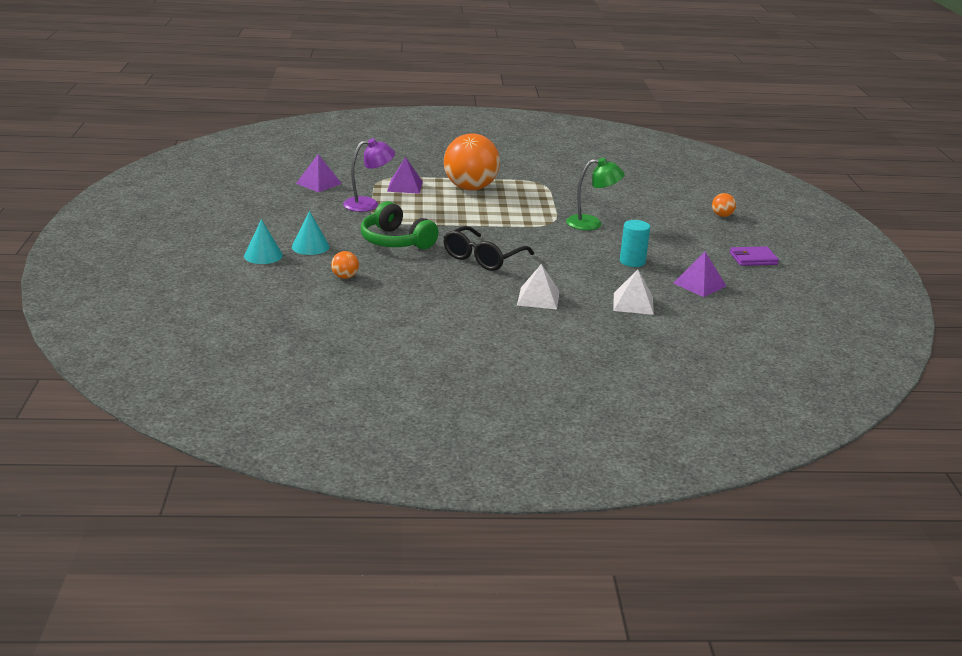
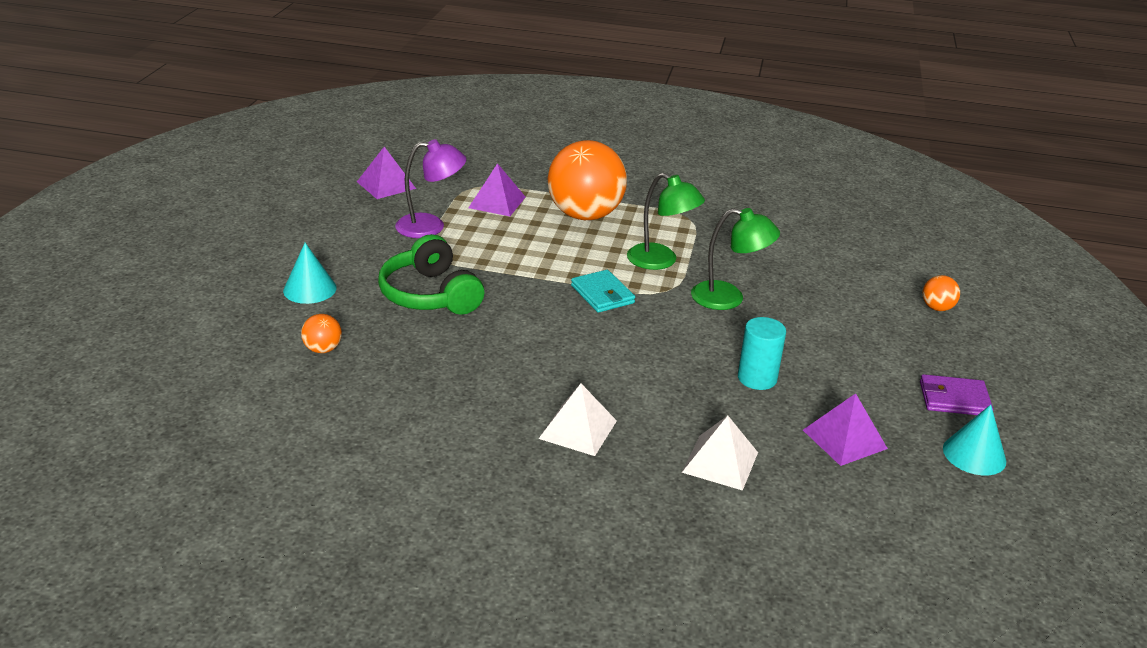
camera: 15 degrees right, 5 degrees up
(263, 255) = (238, 296): turquoise cone -> turquoise cone (974, 454)
(483, 258) = (536, 341): black glasses -> none
(510, 229) = (602, 294): none -> turquoise wallet
(536, 208) = (661, 261): none -> green lamp

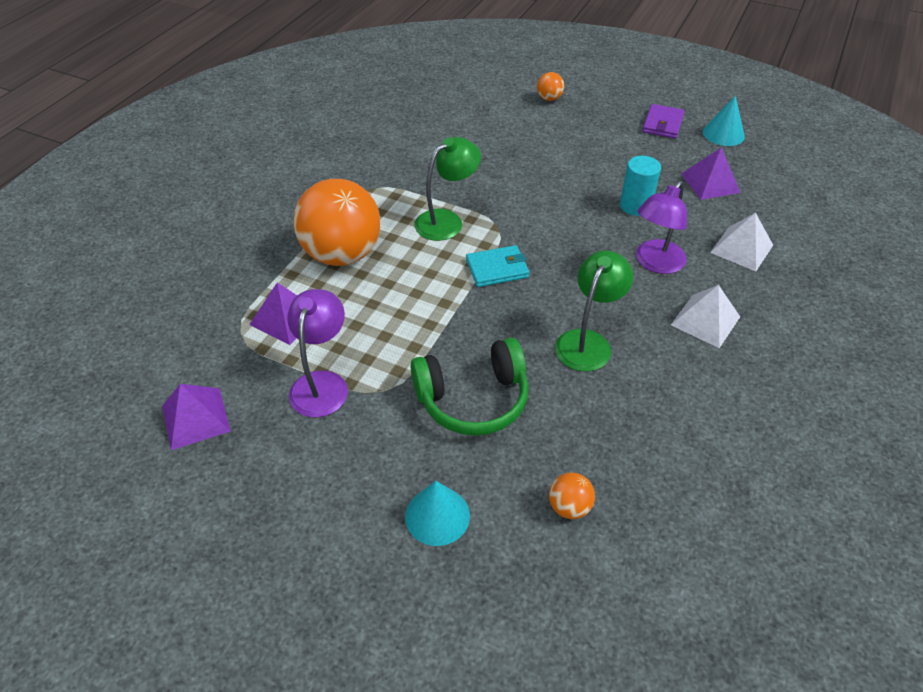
camera: 75 degrees left, 15 degrees up
(658, 394) = (655, 263): none -> purple lamp
(728, 298) = (517, 194): green lamp -> green lamp (587, 342)

